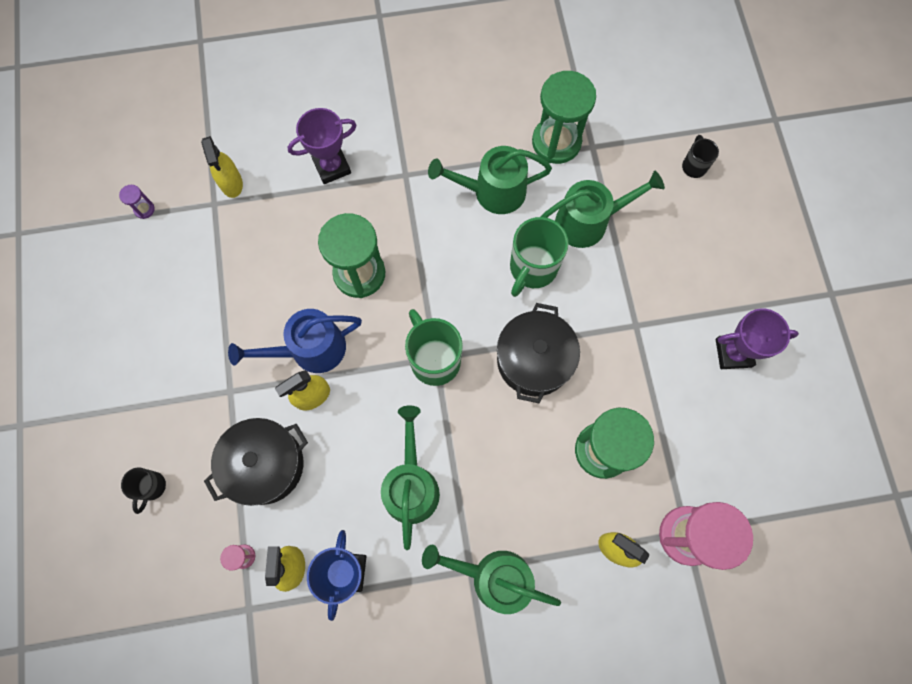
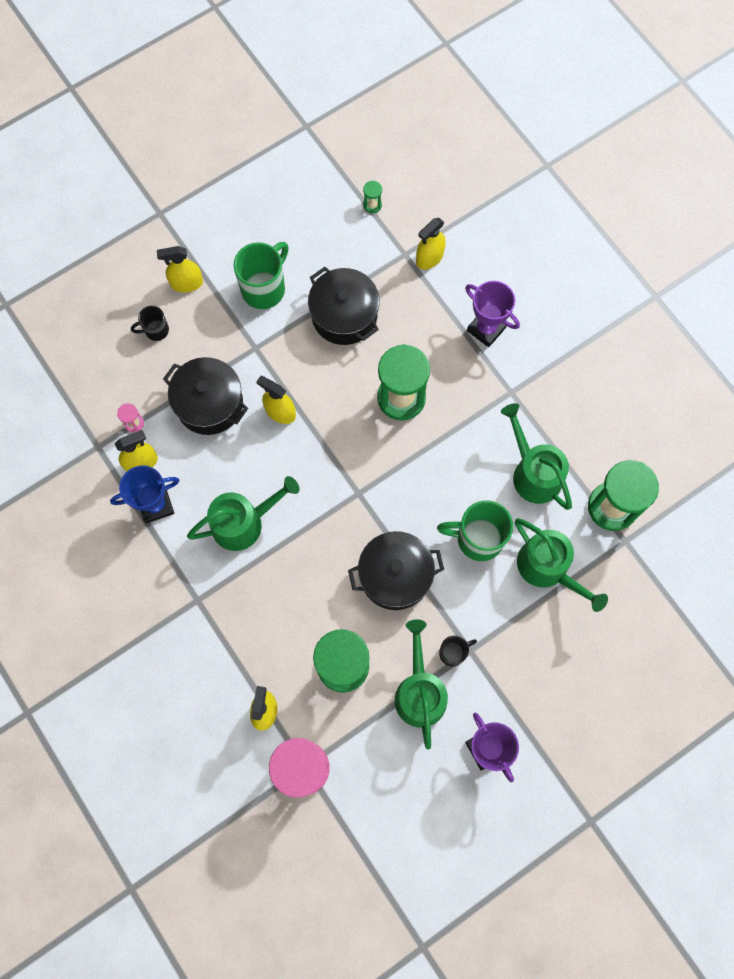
camera: 65 degrees right, 0 degrees up
(117, 431) = (186, 283): none -> yellow spray bottle
(144, 209) = (372, 205): purple hourglass -> green hourglass
(245, 288) = (344, 315): none -> black pot
(310, 349) = (317, 391): blue watering can -> none
(434, 359) = (356, 493): green mug -> green mug (264, 288)
(494, 577) = (199, 621): green watering can -> green watering can (419, 692)
(694, 166) = (655, 642): black mug -> black mug (453, 652)

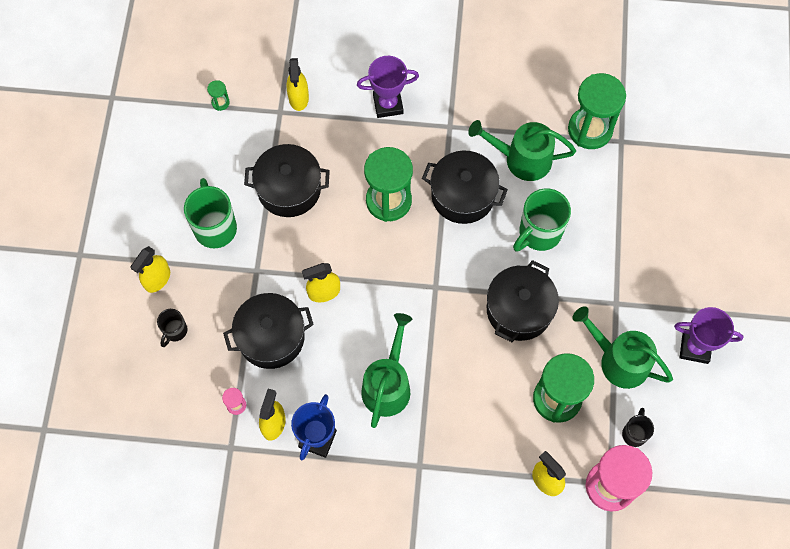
camera: 50 degrees left, 5 degrees down
(453, 652) = (608, 315): black mug -> black mug (634, 433)
(457, 451) = (463, 195): none -> black pot
(547, 568) = (599, 205): green watering can -> none

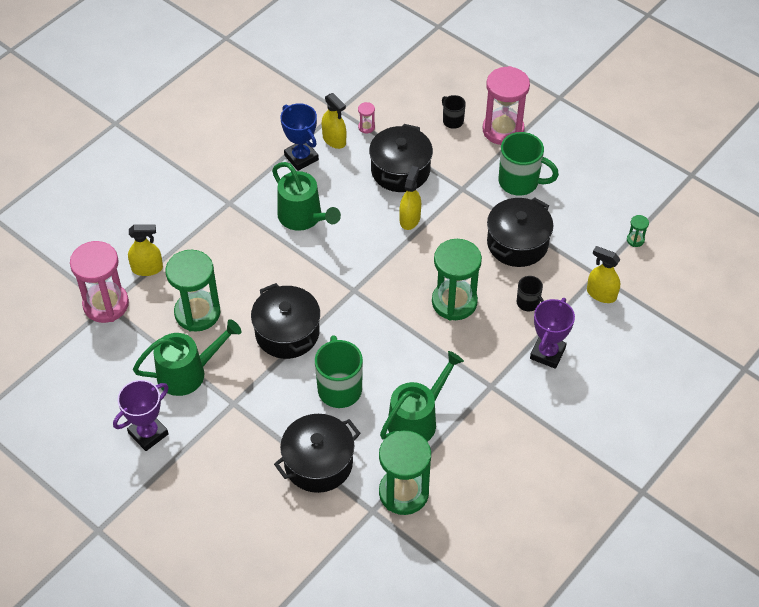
camera: 125 degrees right, 15 degrees down
(157, 279) = (503, 130): yellow spray bottle -> pink hourglass
(463, 195) = (417, 355): black pot -> black pot (318, 463)
(634, 433) = (126, 345): black mug -> black mug (528, 303)

